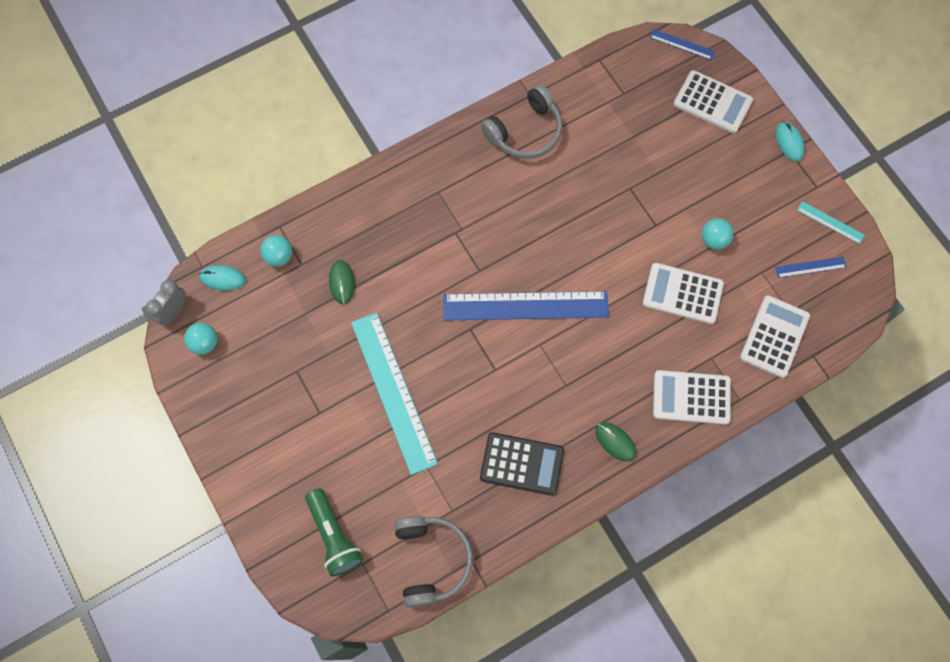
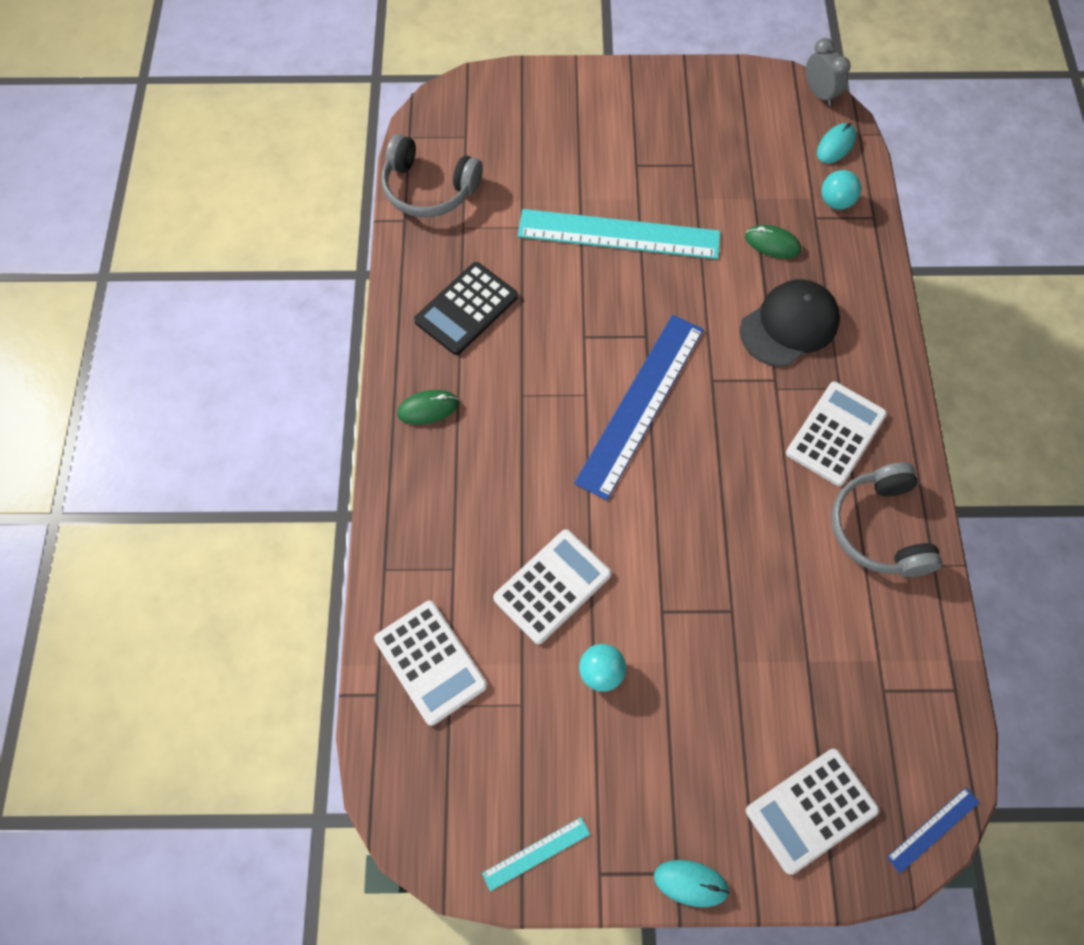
camera: 120 degrees right, 5 degrees down
(204, 343) = (769, 105): turquoise ball -> none
(334, 536) = (506, 126): green flashlight -> none
(406, 242) = (789, 325): none -> black cap
(691, 397) = (423, 517): white calculator -> white calculator (836, 434)
(810, 267) = (490, 776): blue ruler -> none

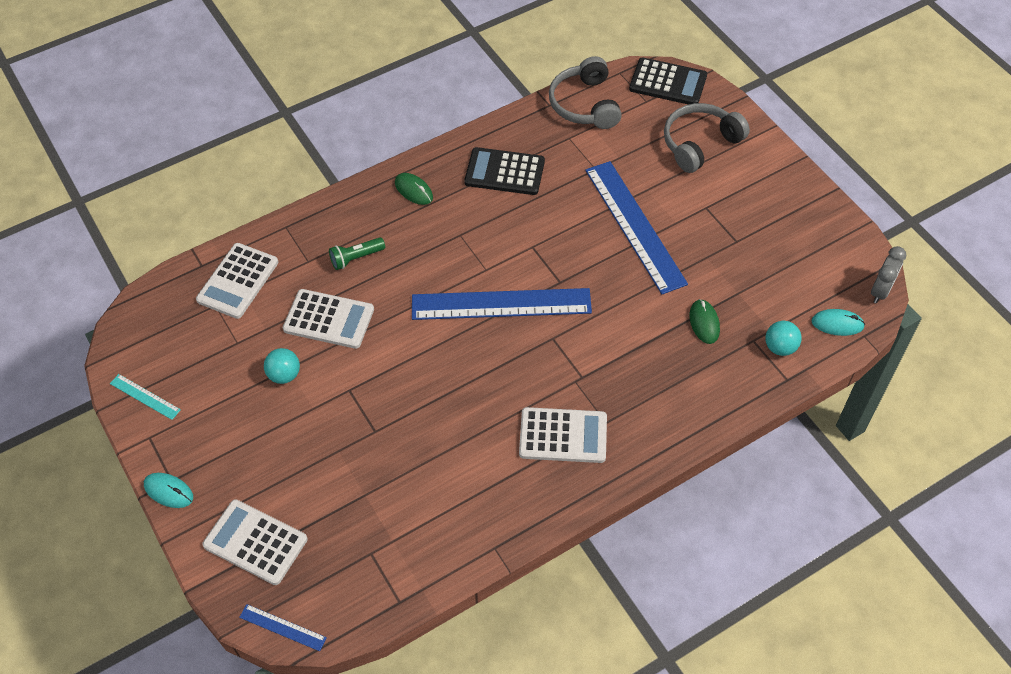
camera: 60 degrees right, 10 degrees down
(455, 106) = (668, 82): none -> black calculator
(484, 515) = (356, 258): none -> green flashlight
(619, 234) = (634, 226): turquoise ruler -> blue ruler
(691, 883) = (168, 491): turquoise mouse -> turquoise mouse turned 45 degrees counterclockwise
(789, 325) = (637, 365): black cap -> none
(879, 528) = (501, 498): grey headphones -> grey headphones (700, 144)

